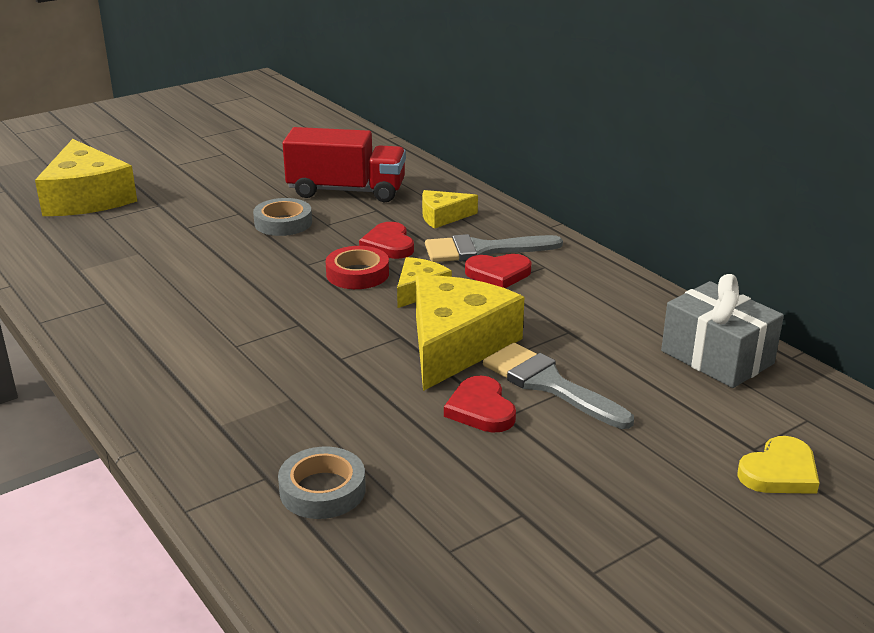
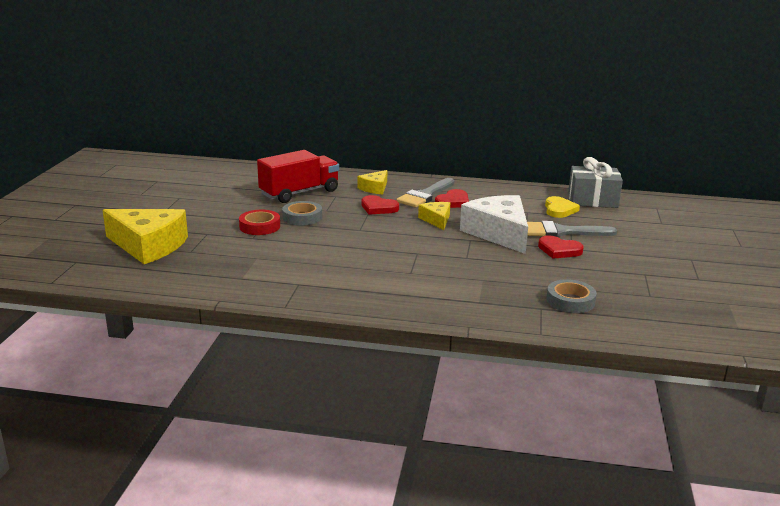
camera: 45 degrees left, 5 degrees down
(357, 274) = (393, 224): red tape -> red tape (259, 226)
(456, 345) = (499, 233): yellow cheese -> white cheese
(779, 472) = (682, 226): yellow heart -> yellow heart (559, 210)

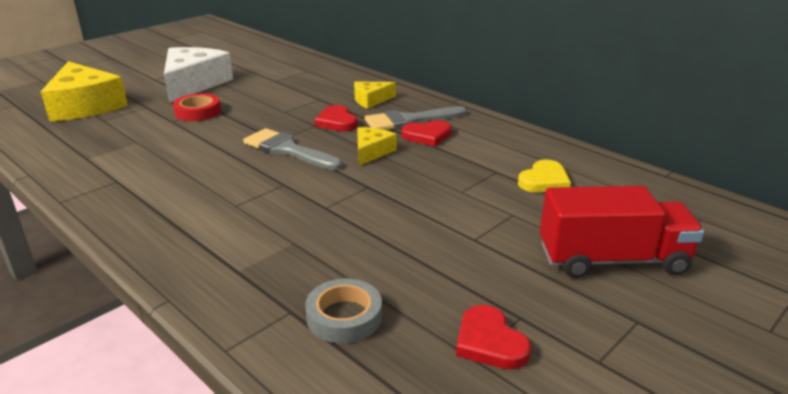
camera: 35 degrees right, 5 degrees up
(299, 193) = (292, 88): red truck -> red truck (612, 260)
(302, 217) = (249, 113): grey tape -> none
(499, 233) = (414, 189): white cheese -> white cheese (193, 84)
(559, 250) = (452, 236): red heart -> red heart (489, 342)
(561, 232) = (498, 211): grey brush -> grey brush (287, 150)
(592, 200) = (613, 180): grey gift -> none

